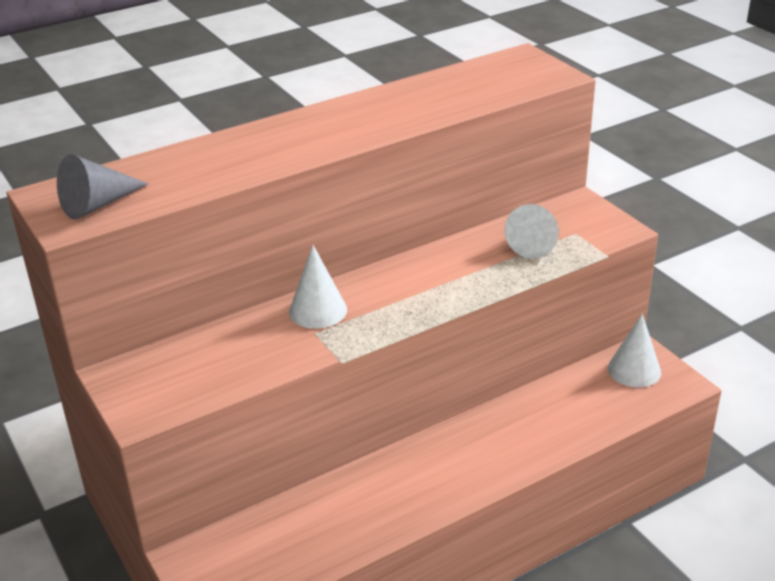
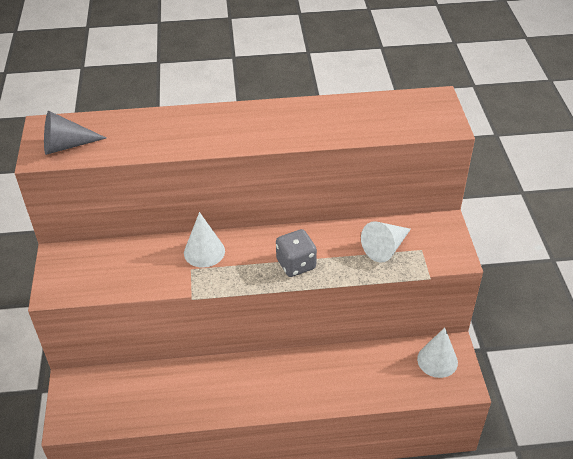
camera: 25 degrees right, 10 degrees up
(444, 289) = (296, 264): none -> grey dice

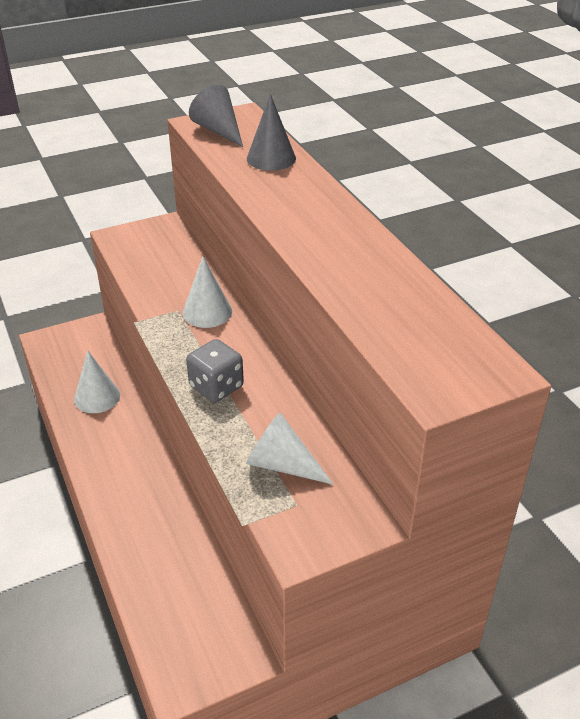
camera: 70 degrees right, 5 degrees down
(137, 127) = (271, 158): none -> grey cone
(437, 360) = (213, 640): white cone -> white cone (97, 397)

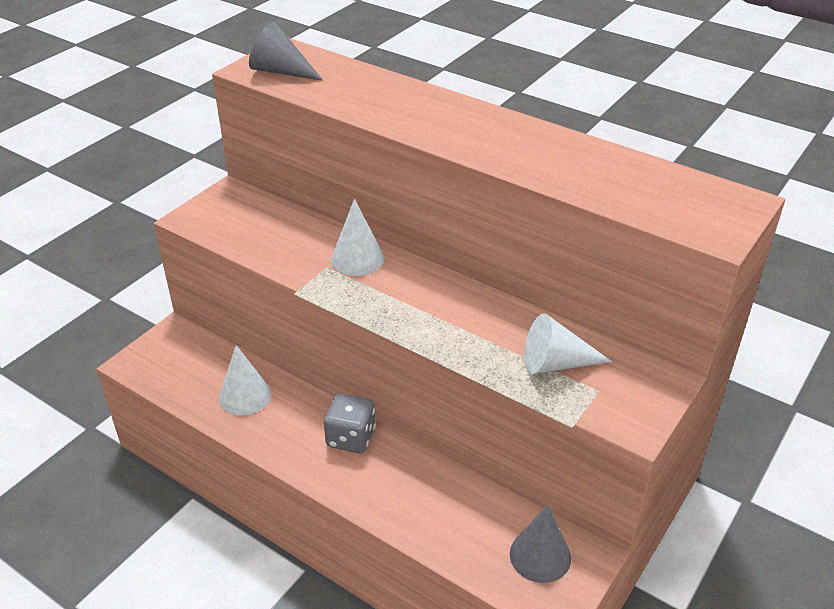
camera: 30 degrees left, 0 degrees up
(216, 387) = (434, 322): grey dice -> grey dice (351, 438)
(271, 158) = (362, 84): grey cone -> grey cone (540, 555)

